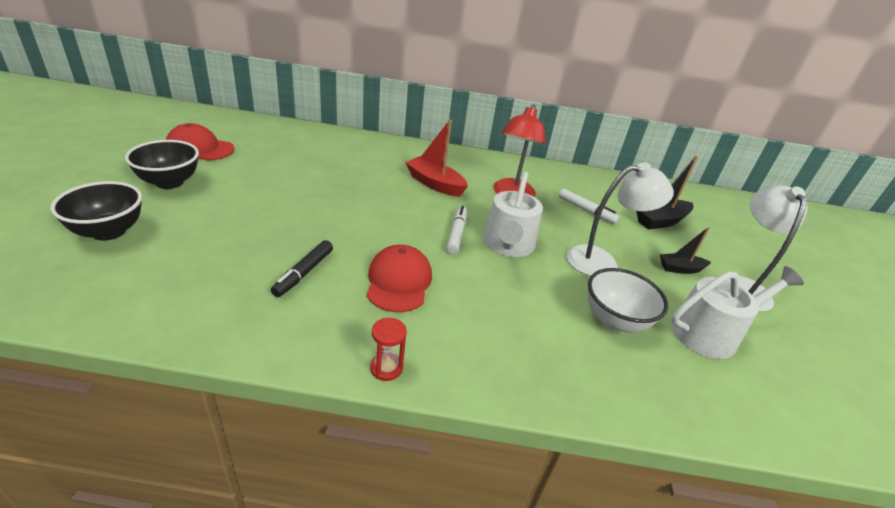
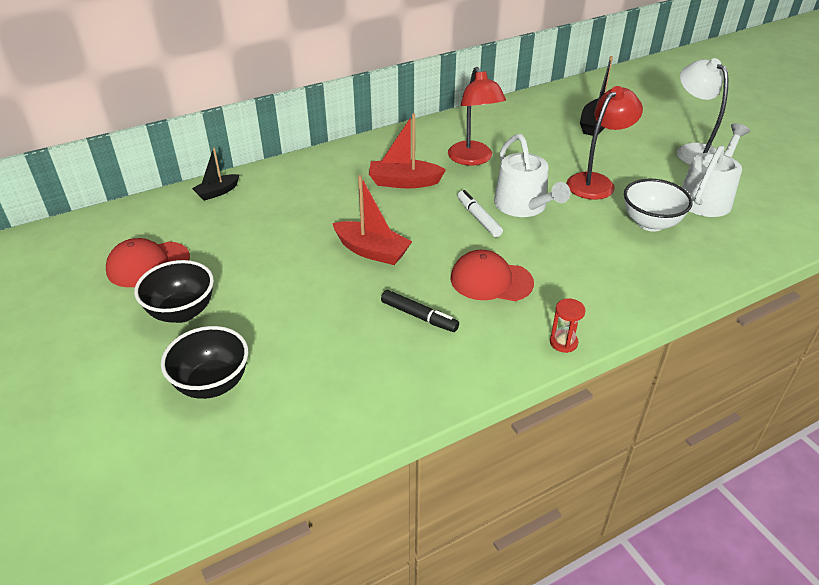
camera: 30 degrees left, 5 degrees up
(304, 273) = (418, 316): black marker -> black marker turned 45 degrees counterclockwise
(342, 213) = (372, 251): none -> red boat
(399, 282) = (491, 280): red cap -> red cap turned 45 degrees counterclockwise
(586, 210) = (539, 143): white marker -> none
(602, 261) = (596, 182): white lamp -> red lamp
(680, 269) = (647, 159): black boat -> black boat (217, 192)

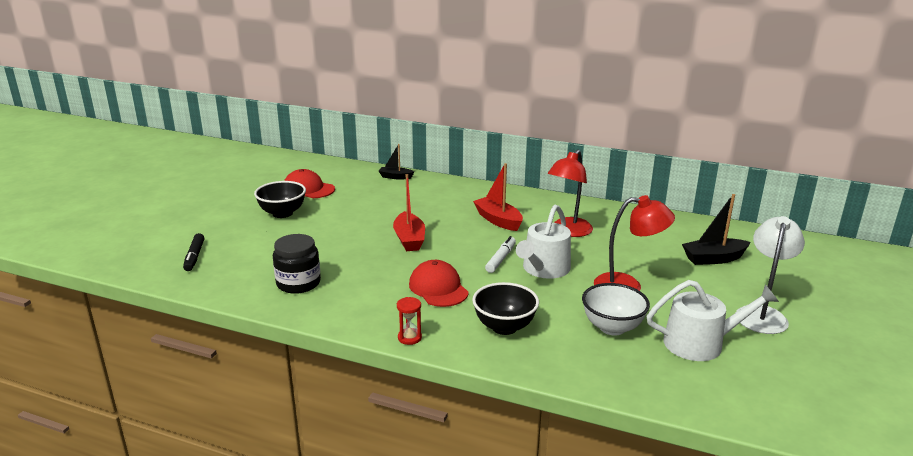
camera: 50 degrees right, 15 degrees down
(212, 384) = (238, 244): black bowl -> black bowl (504, 327)
(372, 372) = (298, 283): none -> black jar
(418, 316) = (368, 278): black marker -> black marker (194, 256)

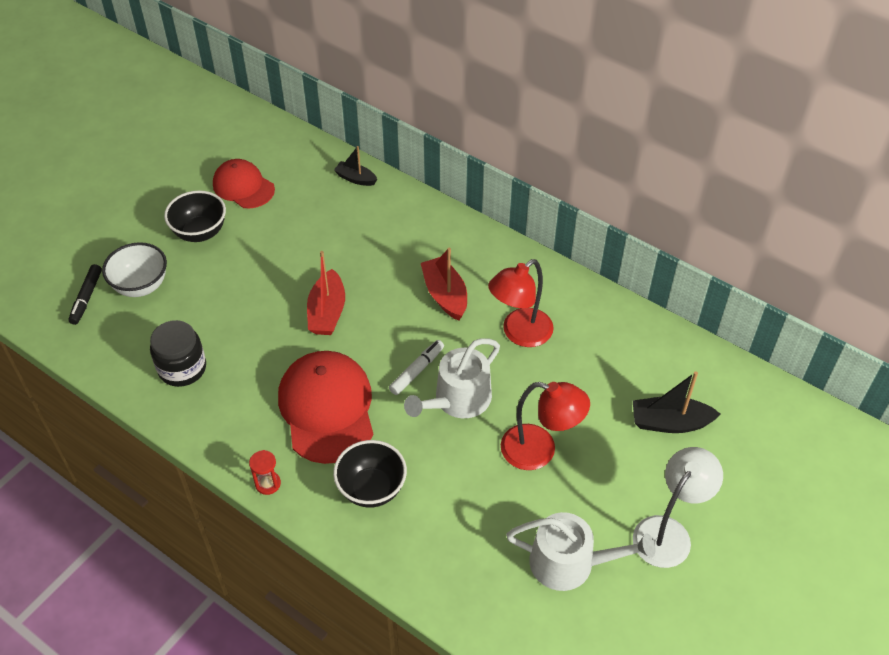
camera: 15 degrees right, 25 degrees up
(438, 288) = (327, 408): red cap -> red cap, size x1.60
(612, 327) = (486, 516): white bowl -> white bowl (141, 286)

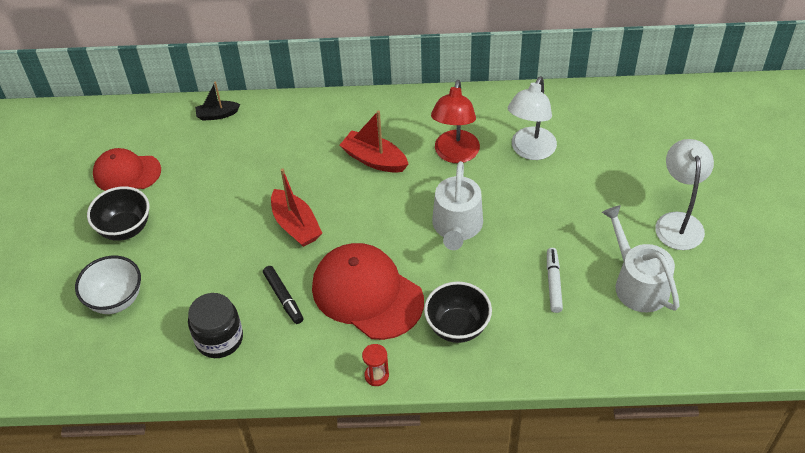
camera: 35 degrees left, 0 degrees up
(87, 297) = (75, 338): black marker -> black marker (283, 297)
(416, 371) = (407, 225): white marker -> white marker (553, 283)
(539, 451) = (547, 224): red lamp -> none
(570, 563) = (637, 283): white watering can -> white watering can turned 90 degrees counterclockwise
(591, 373) = (530, 151): none -> white lamp
(670, 422) = (611, 152): black boat -> none

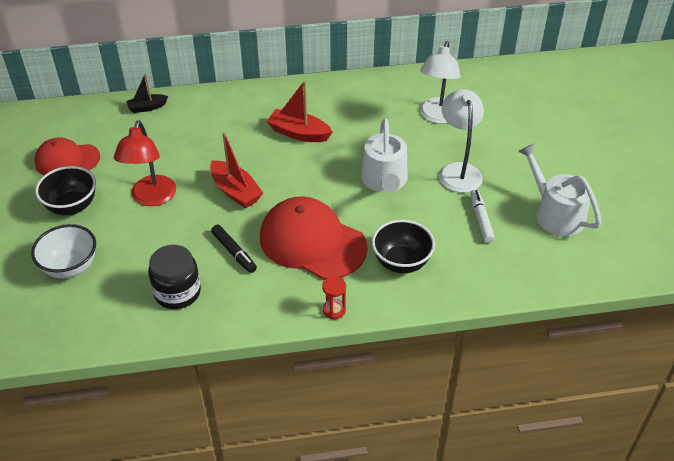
camera: 10 degrees left, 5 degrees down
(455, 154) = (371, 124): red lamp -> red lamp (151, 198)
(678, 222) = (578, 162): white lamp -> white lamp (458, 171)

